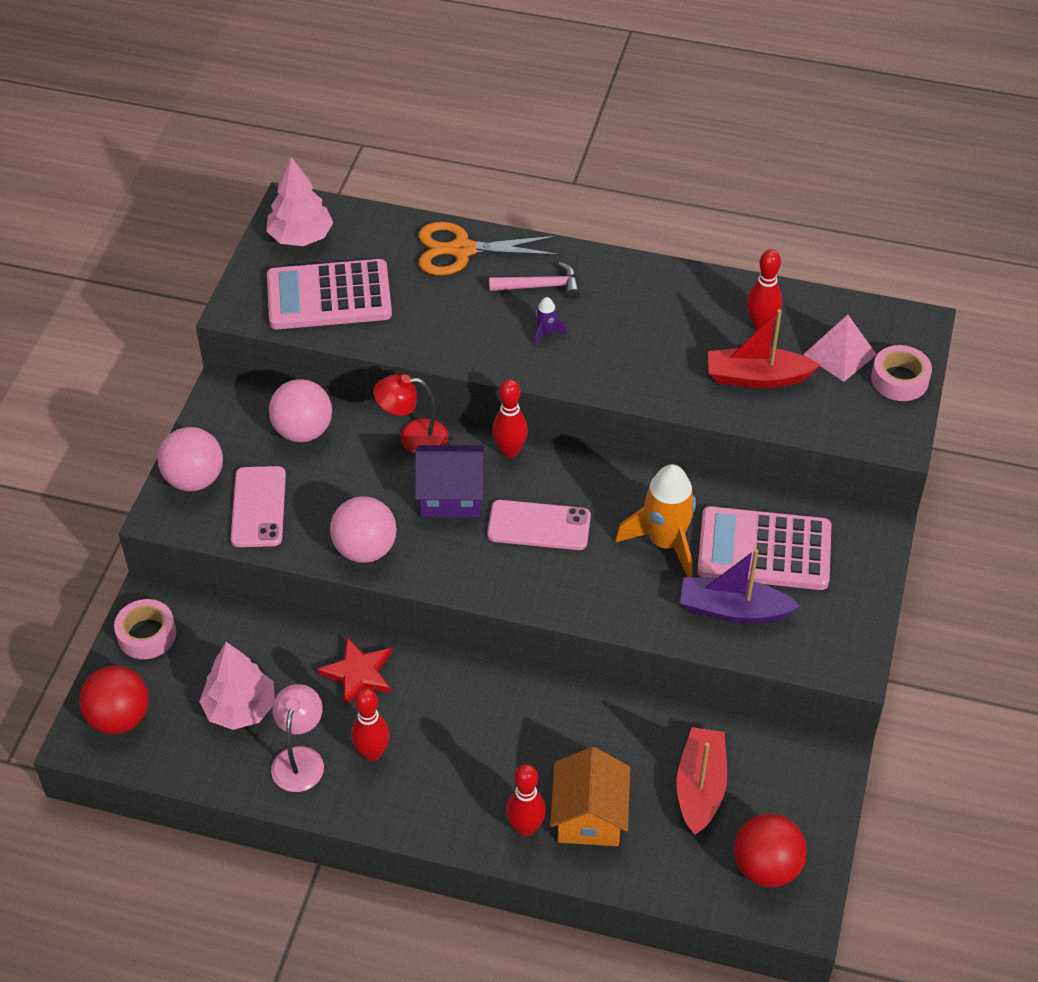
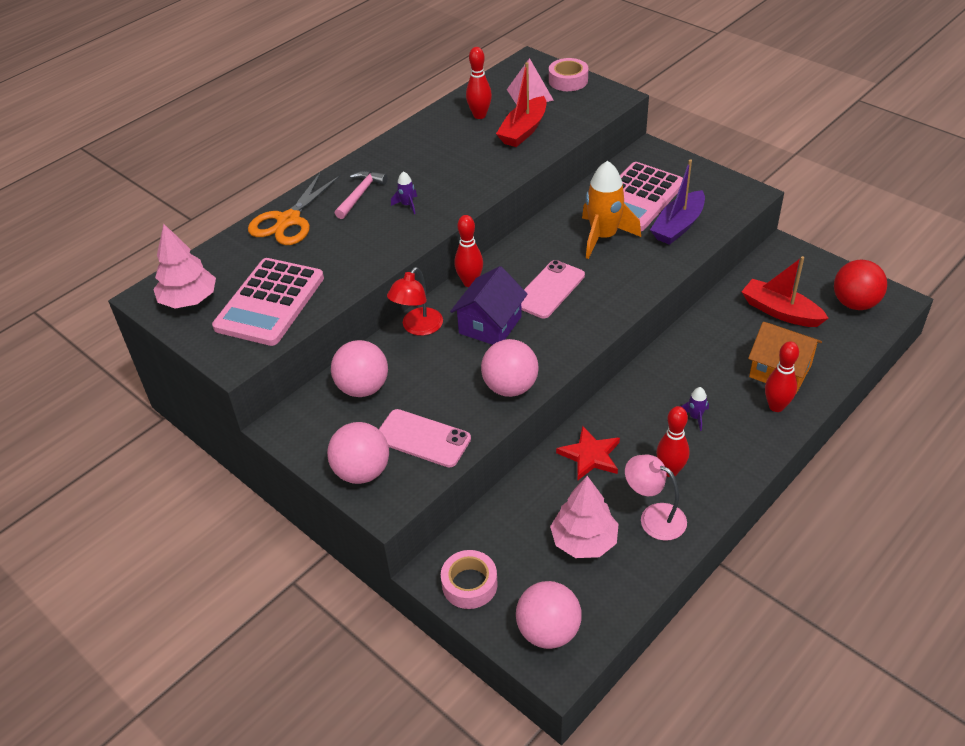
camera: 60 degrees left, 5 degrees down
(119, 718) = (548, 631): red ball -> pink ball
(466, 752) = (695, 417): none -> purple rocket

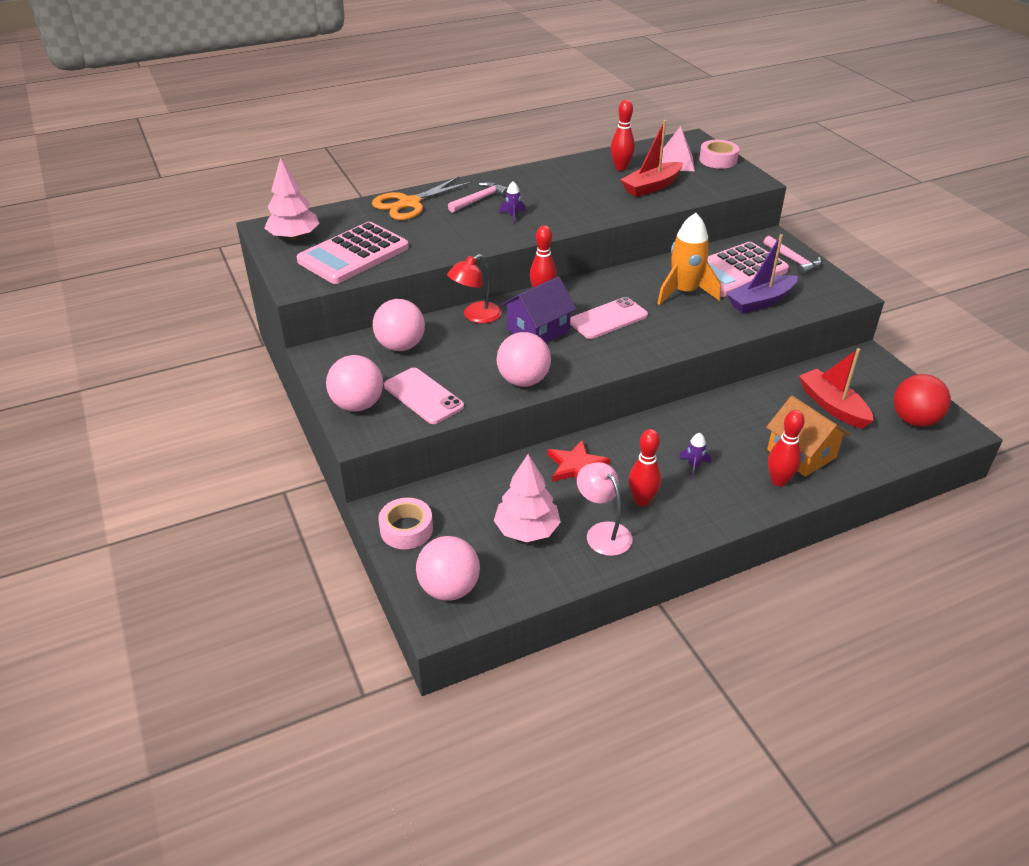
camera: 20 degrees right, 5 degrees down
(682, 170) = (793, 260): none -> pink hammer

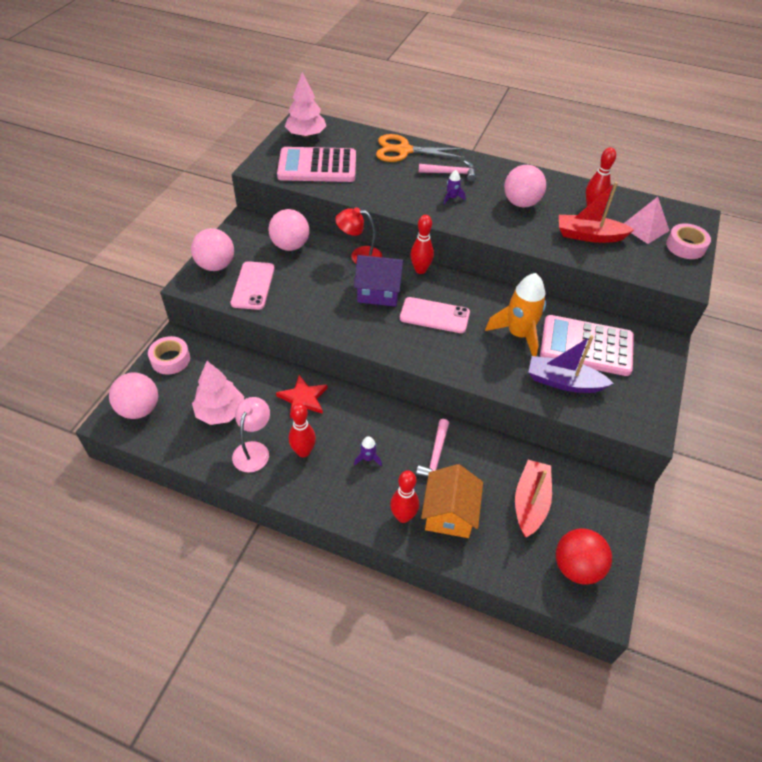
camera: 45 degrees right, 10 degrees up
(523, 381) = (317, 318): pink ball -> pink ball (521, 203)
(793, 260) = (649, 370): pink hammer -> pink hammer (436, 456)

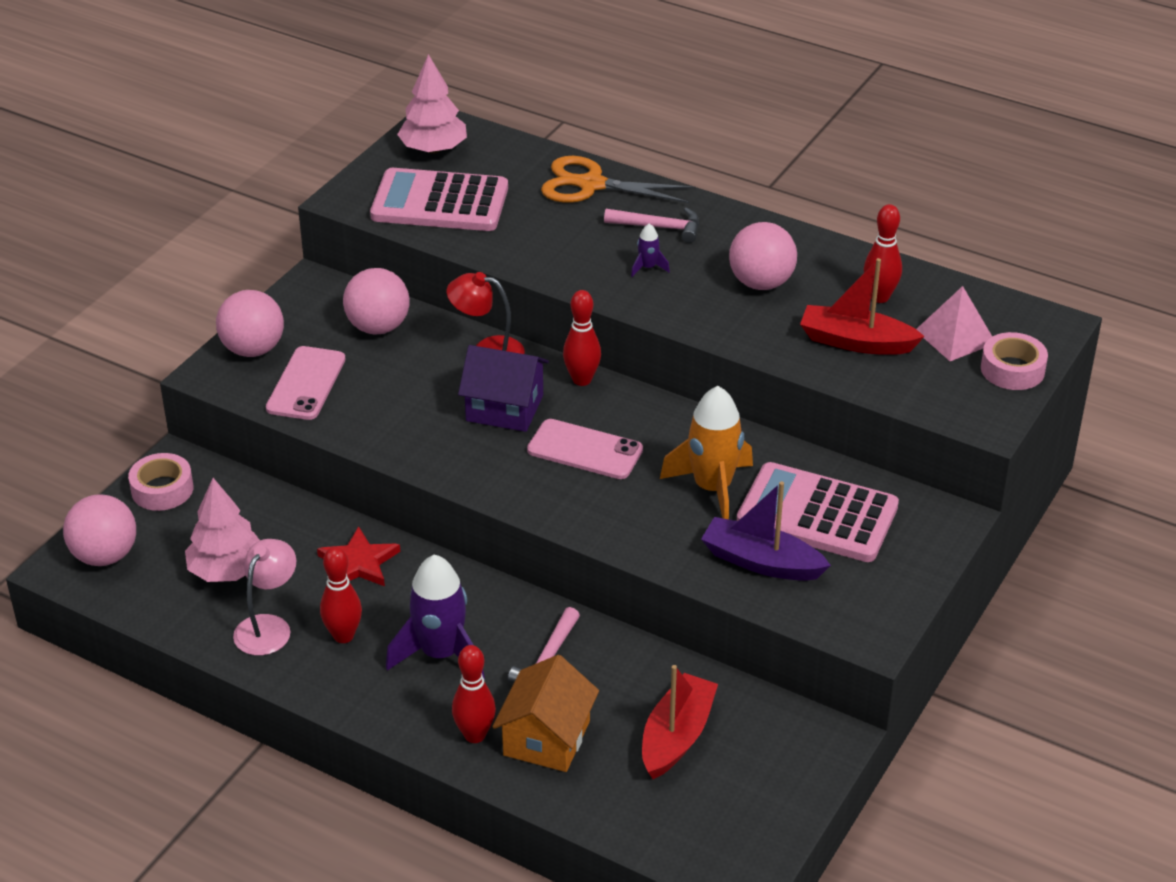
camera: 10 degrees right, 10 degrees down
(368, 458) = (440, 654): purple rocket -> purple rocket, size x2.29
(576, 567) = (720, 825): red ball -> none

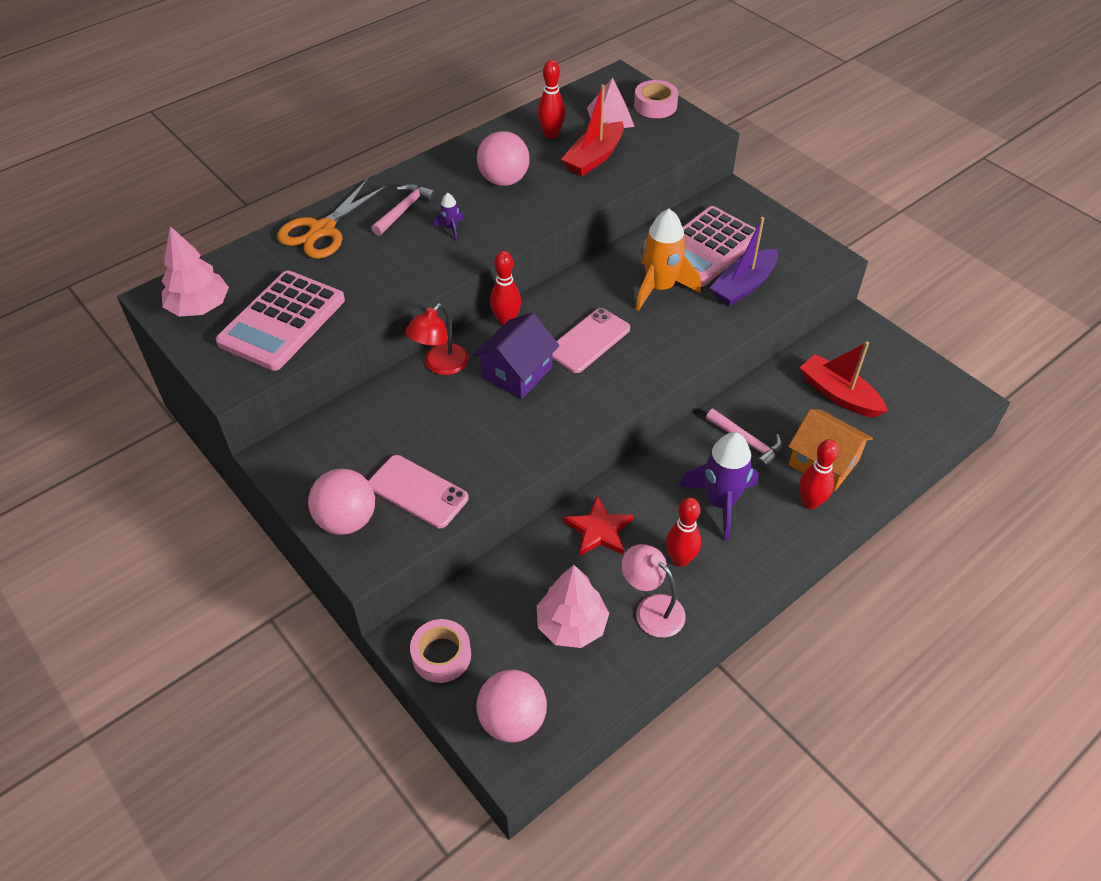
camera: 70 degrees left, 10 degrees up
(378, 327) = (368, 426): pink ball -> none

